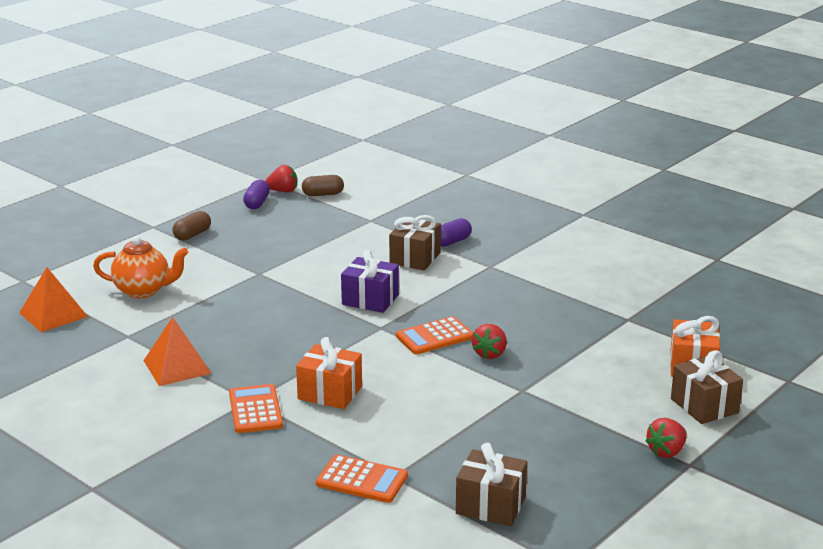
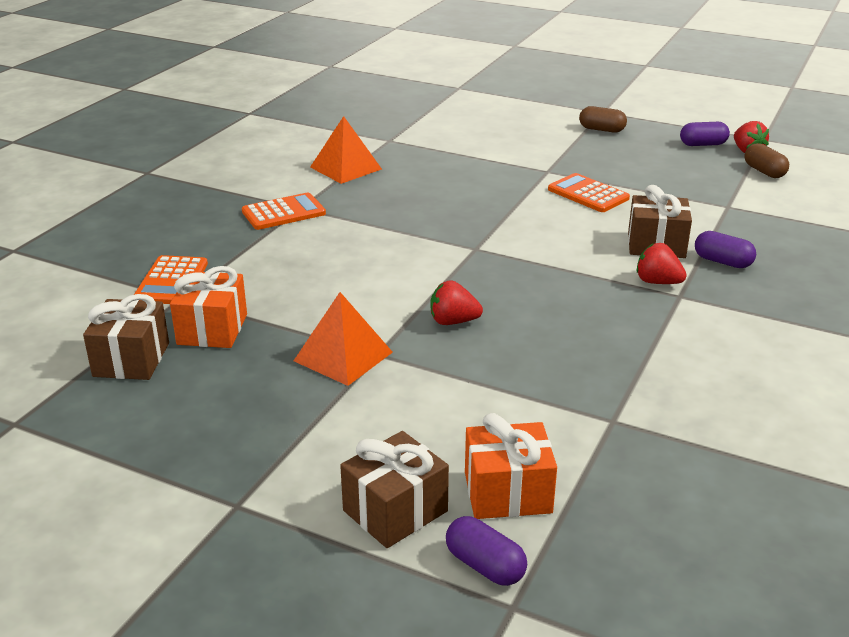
camera: 75 degrees right, 5 degrees up
(53, 314) = (409, 108): orange pyramid -> orange pyramid (343, 356)
(143, 290) = (474, 131): orange teapot -> none
(330, 393) = (327, 242): orange gift -> orange gift (212, 329)
(370, 300) = (533, 234): purple gift -> none
(435, 337) = (473, 282): orange calculator -> orange calculator (588, 194)
(666, 451) = (264, 481): red strawberry -> red strawberry (657, 282)
(756, 383) = (485, 565): none -> purple capsule

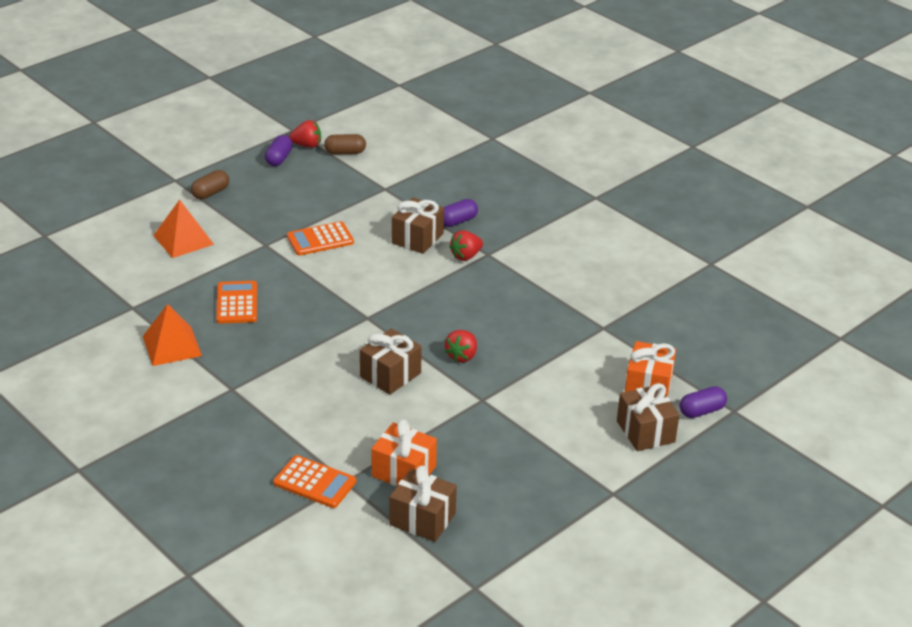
camera: 70 degrees left, 5 degrees up
(283, 212) = (234, 399): orange calculator -> orange calculator (237, 303)
(343, 356) = (476, 415): orange pyramid -> orange pyramid (183, 239)
(382, 284) = (390, 375): none -> brown gift

